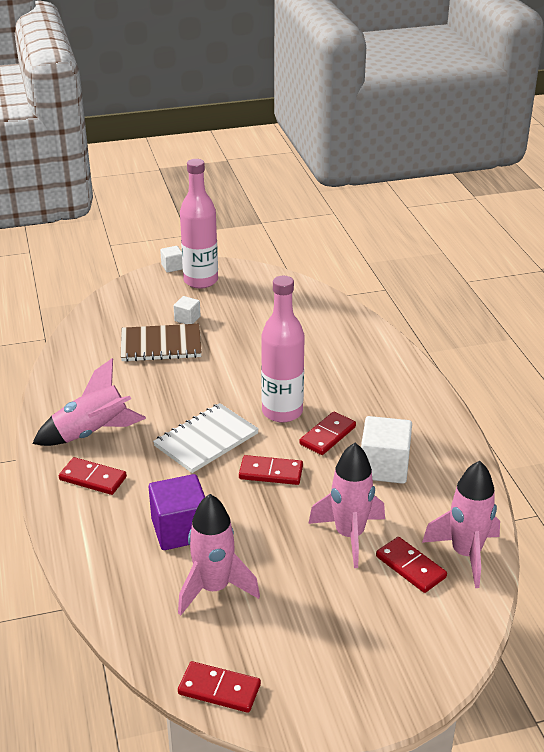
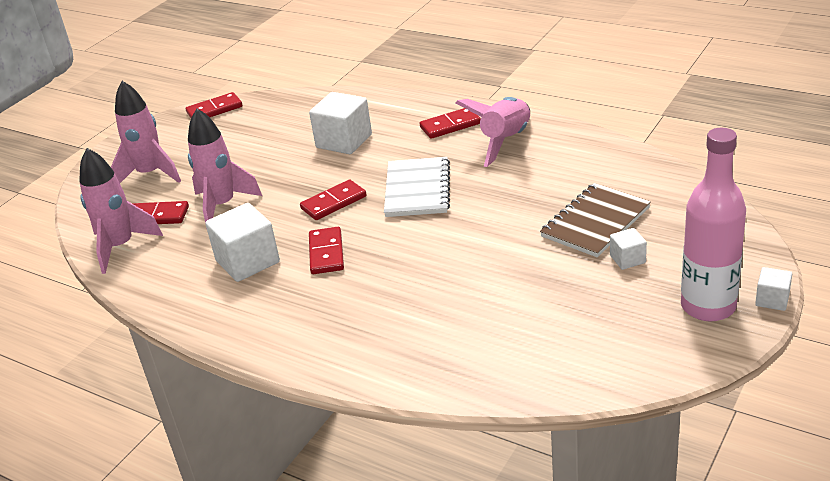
camera: 140 degrees right, 0 degrees up
(180, 530) = (344, 141): purple cube -> white cube
(214, 588) = (277, 134): pink rocket -> pink rocket (150, 174)
(282, 412) = (392, 245): pink bottle -> none

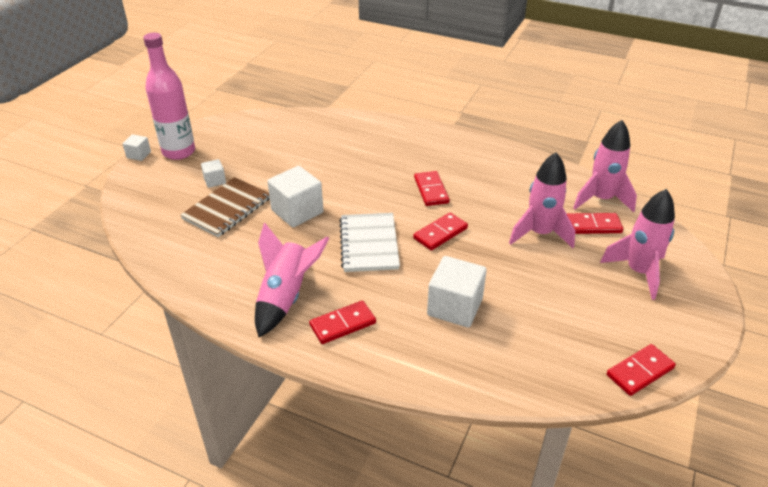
camera: 170 degrees right, 5 degrees up
(247, 261) = (489, 186): white cube -> white cube (297, 211)

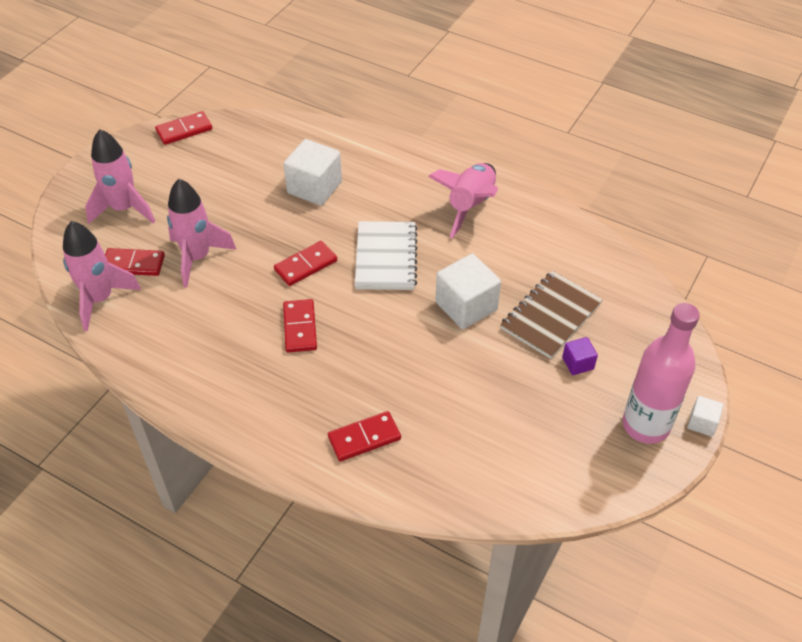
camera: 175 degrees left, 10 degrees up
(215, 181) = (578, 363): white cube -> purple cube
(342, 324) = (418, 179): red domino -> red domino (364, 438)

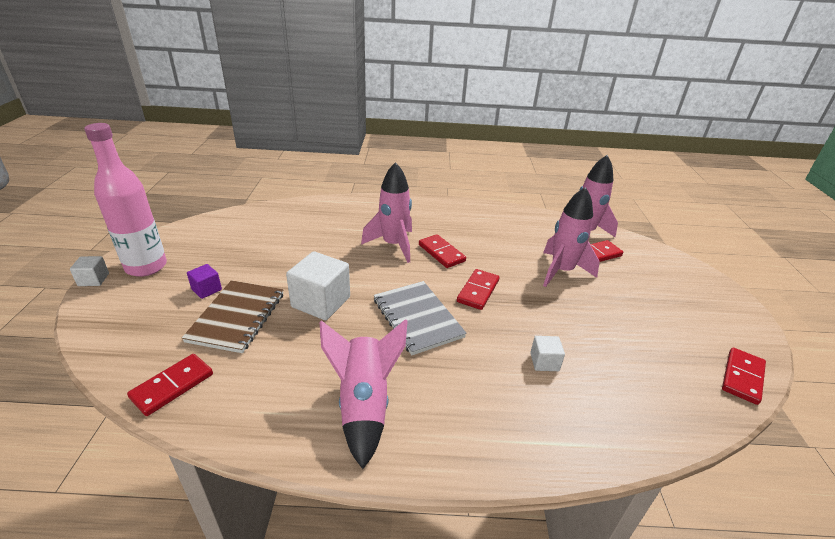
camera: 150 degrees right, 15 degrees down
(124, 209) = (661, 286): pink rocket -> pink rocket (393, 245)
(314, 187) = (544, 362): white cube -> white cube, size x0.51
(364, 438) = (353, 216): red domino -> red domino (172, 386)
(385, 257) = (417, 318): white notebook -> grey notebook

